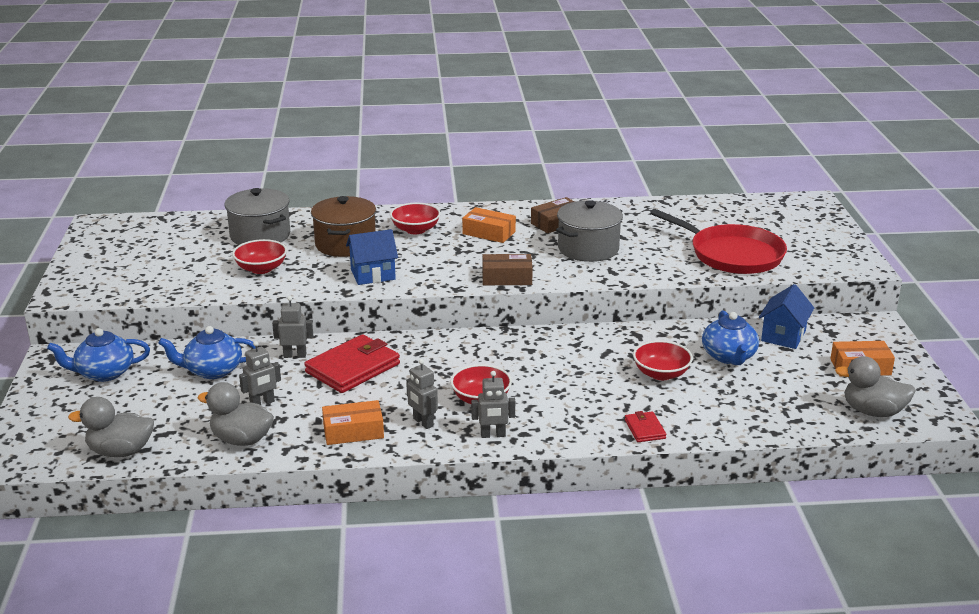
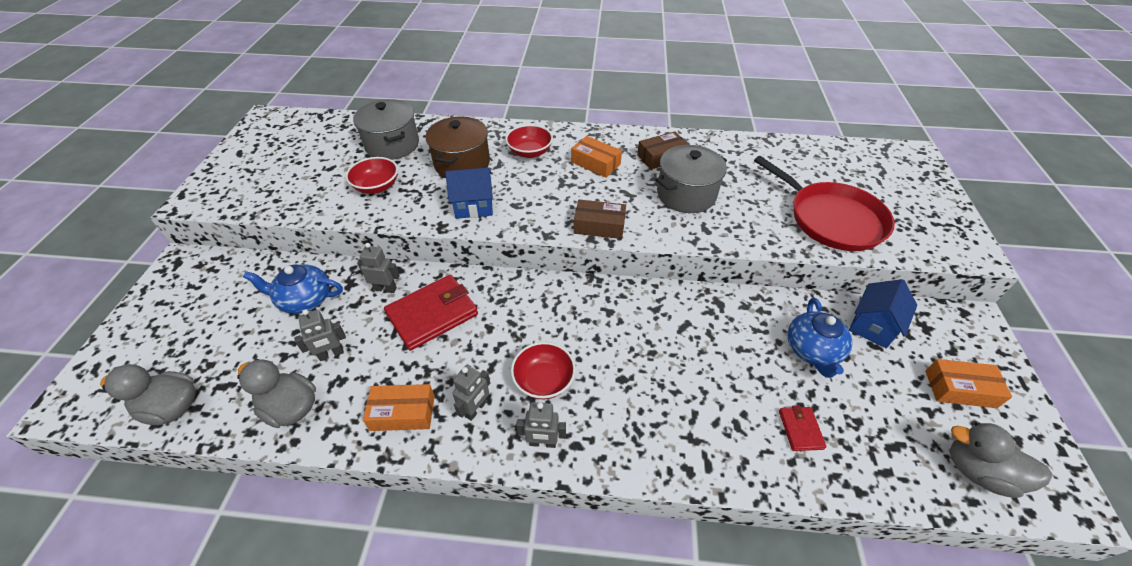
camera: 10 degrees right, 20 degrees up
(104, 373) = (210, 289): blue teapot -> none
(423, 422) = (476, 409): grey robot -> grey robot turned 120 degrees counterclockwise
(645, 429) = (709, 460): red wallet -> red wallet (800, 429)
(661, 374) = (737, 368): red bowl -> none

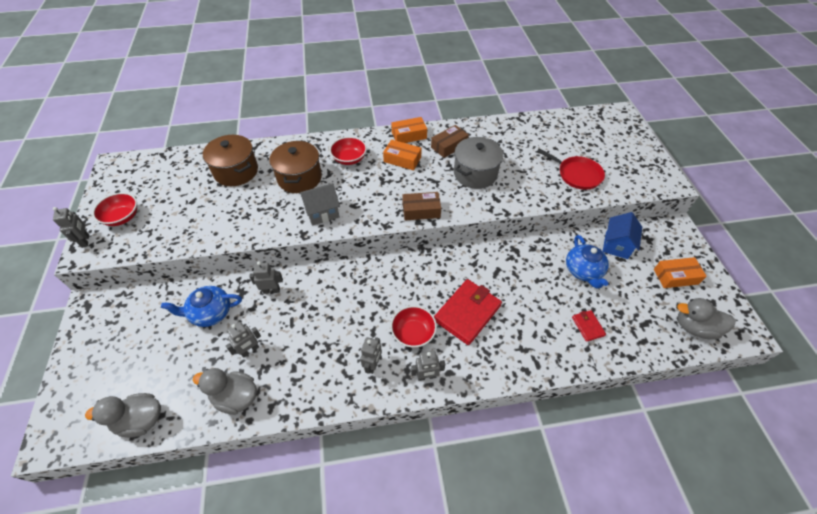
camera: 15 degrees left, 5 degrees up
(199, 189) = (85, 241): none -> grey robot
(377, 187) = (238, 210): red bowl -> red bowl (122, 217)
(392, 145) = (236, 171): grey pot -> brown pot
(403, 412) = (321, 380): orange box -> orange box (409, 135)
(432, 314) = (315, 302): red wallet -> red wallet (467, 313)
(474, 206) = (322, 212): blue house -> grey house
(831, 219) = (577, 174): red pan -> red pan, size x0.67

